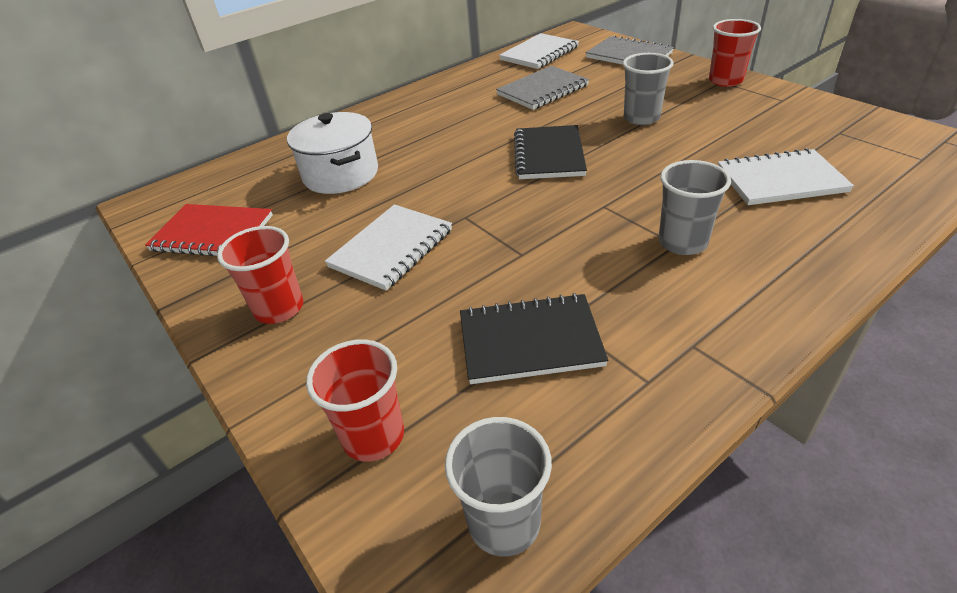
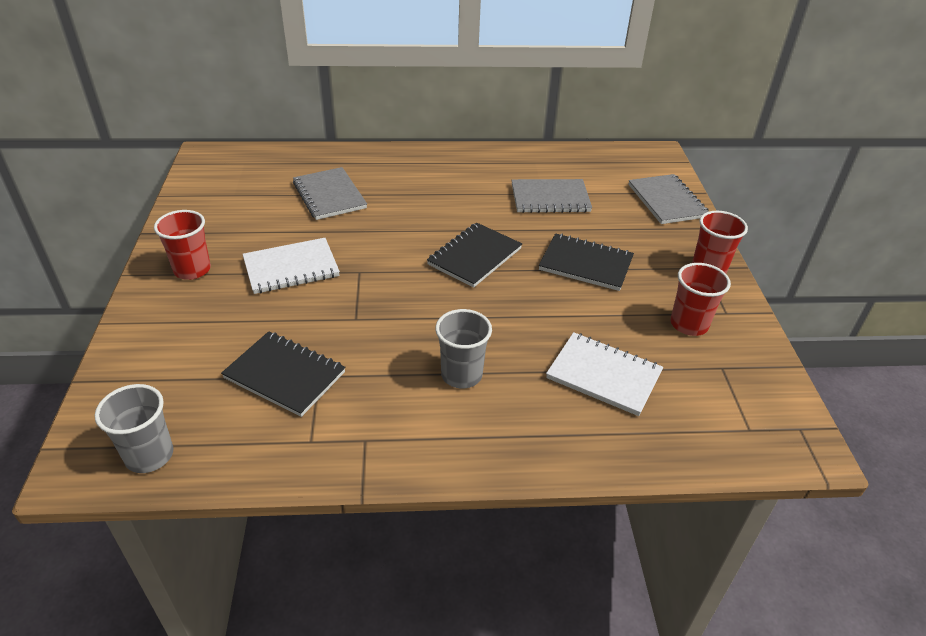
camera: 30 degrees right, 0 degrees up
(212, 233) = (215, 198): red notebook -> none
(341, 174) = (329, 195): white pot -> grey notebook
(373, 436) = (149, 372): red cup -> red cup (689, 324)
(539, 53) = (598, 162): white notebook -> none
(641, 118) = (585, 264): grey cup -> black notebook

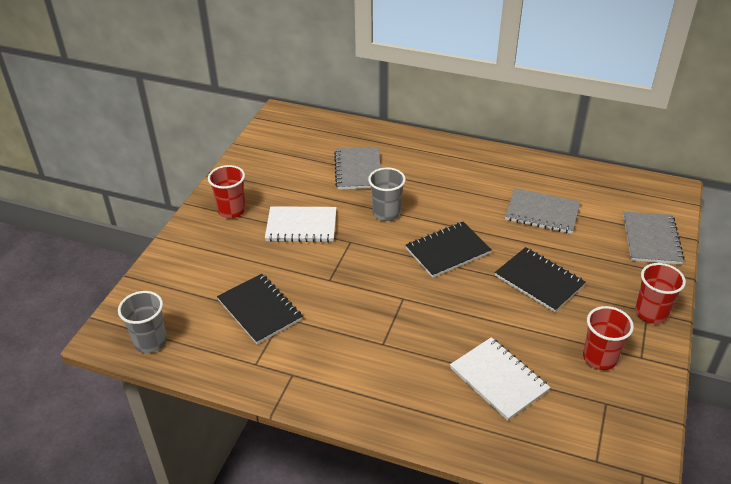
camera: 25 degrees right, 0 degrees up
(461, 375) = (386, 346): grey cup -> grey cup (386, 213)

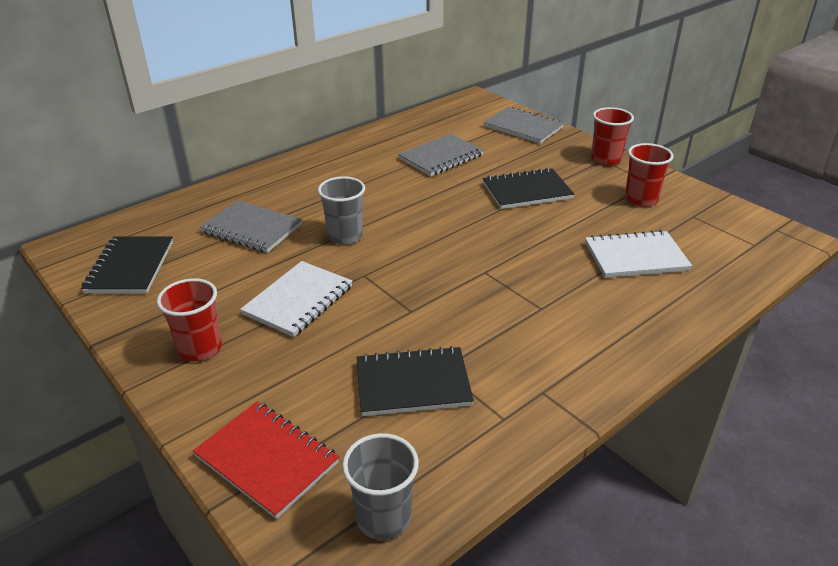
camera: 60 degrees left, 5 degrees down
(165, 279) = (267, 460): none -> red notebook
(447, 251) = (441, 221): black notebook -> black notebook (130, 267)

